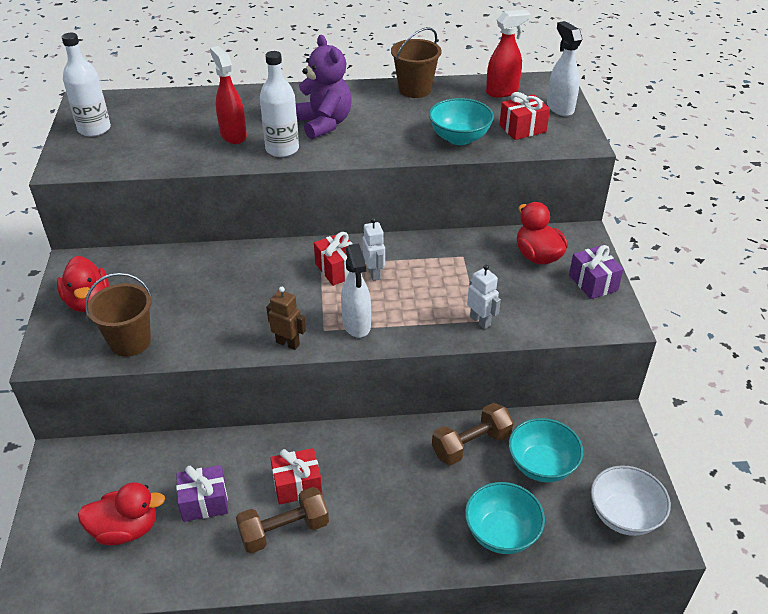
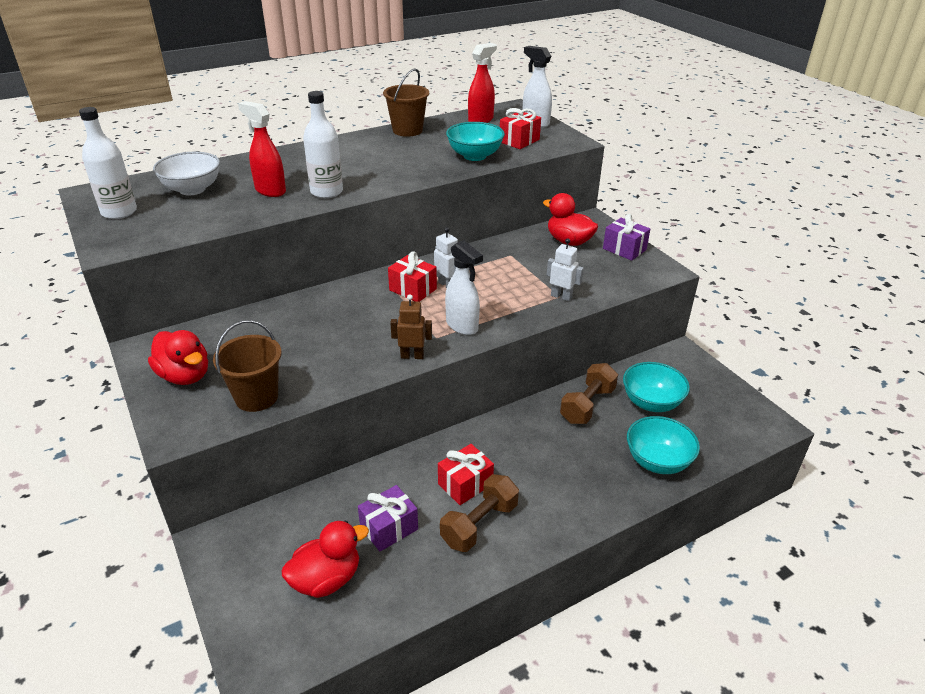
camera: 25 degrees left, 5 degrees down
(324, 124) = (349, 167): purple teddy bear -> none
(624, 515) = (735, 417): white bowl -> white bowl (192, 189)

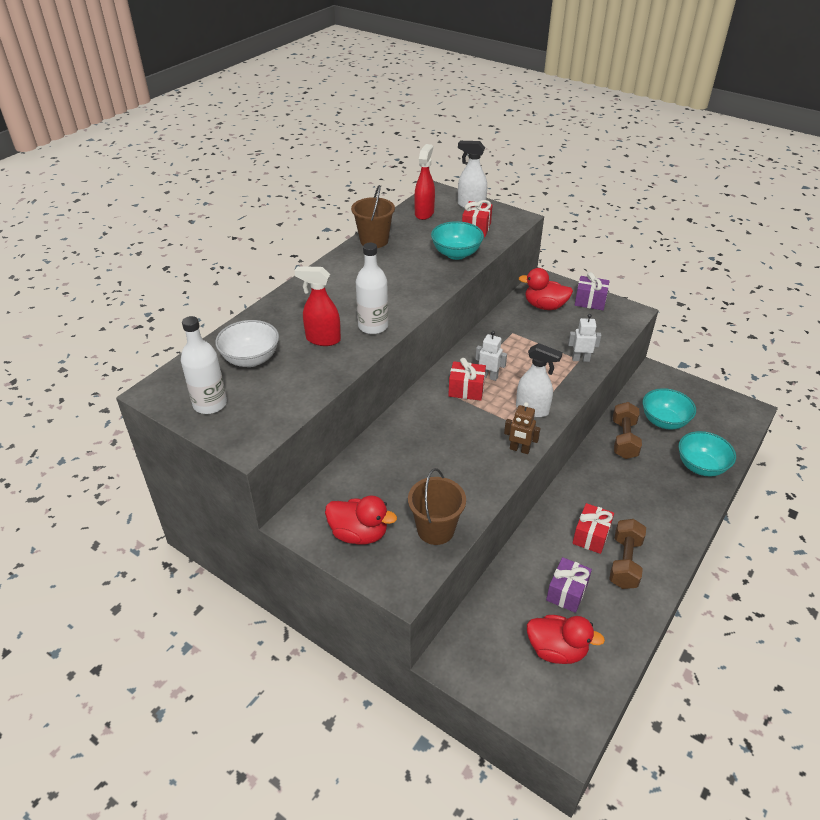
camera: 25 degrees left, 5 degrees up
(326, 579) = (557, 650): red duck -> red duck turned 75 degrees clockwise
(412, 356) = (519, 449): brown robot -> brown robot turned 135 degrees counterclockwise

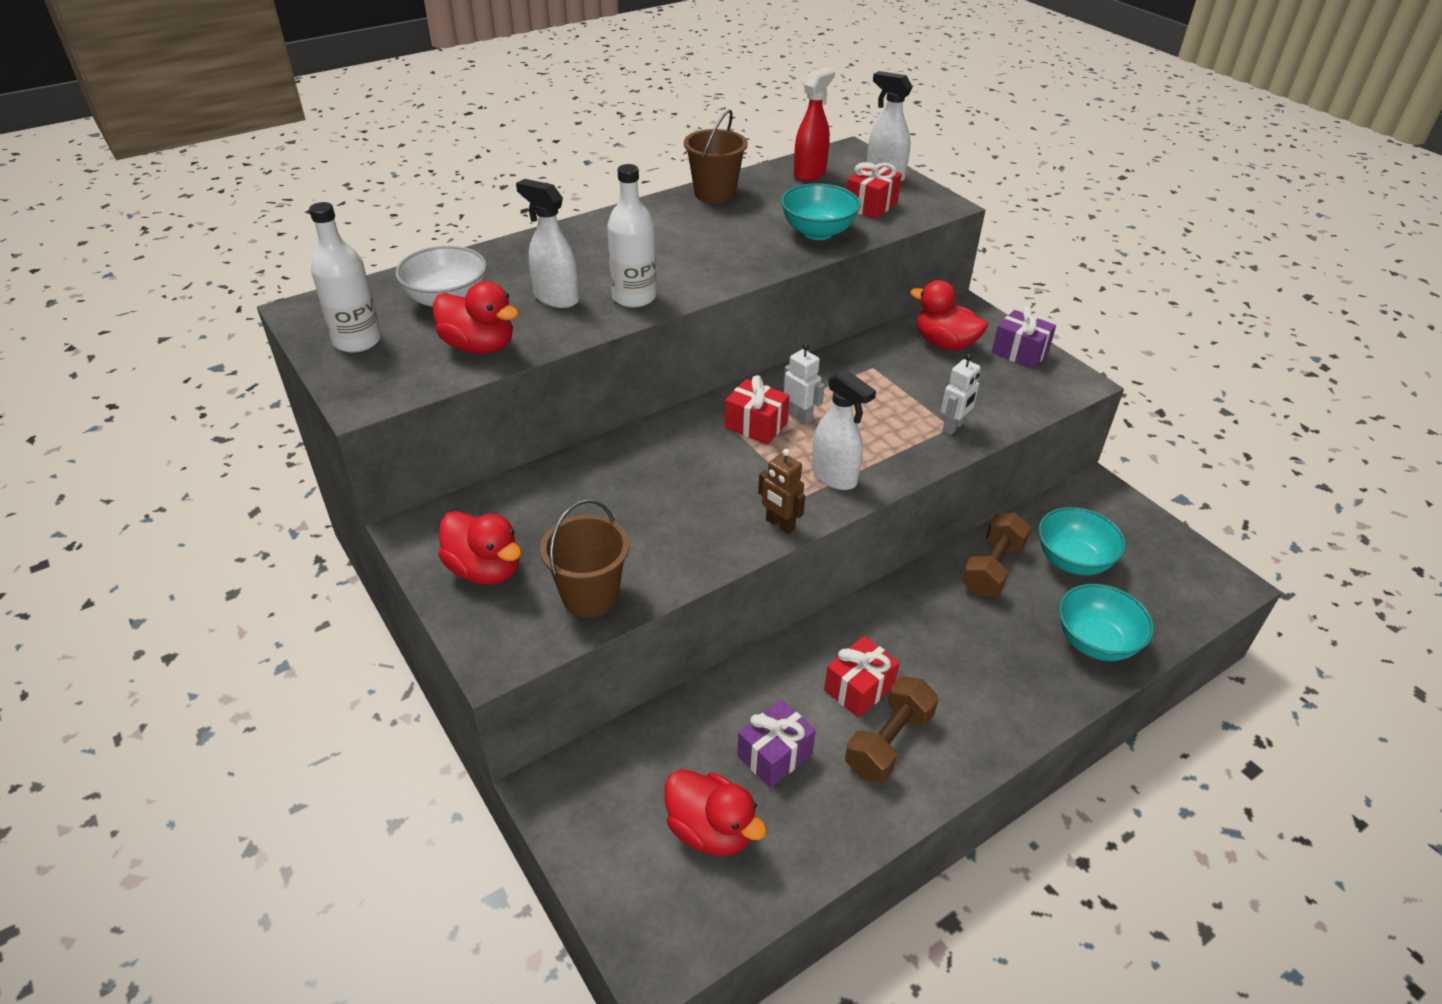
camera: 20 degrees right, 0 degrees up
(297, 386) = (479, 346): none -> red duck
(322, 339) = (555, 298): red spray bottle -> white spray bottle
(580, 359) = (953, 427): white robot -> white robot turned 105 degrees clockwise

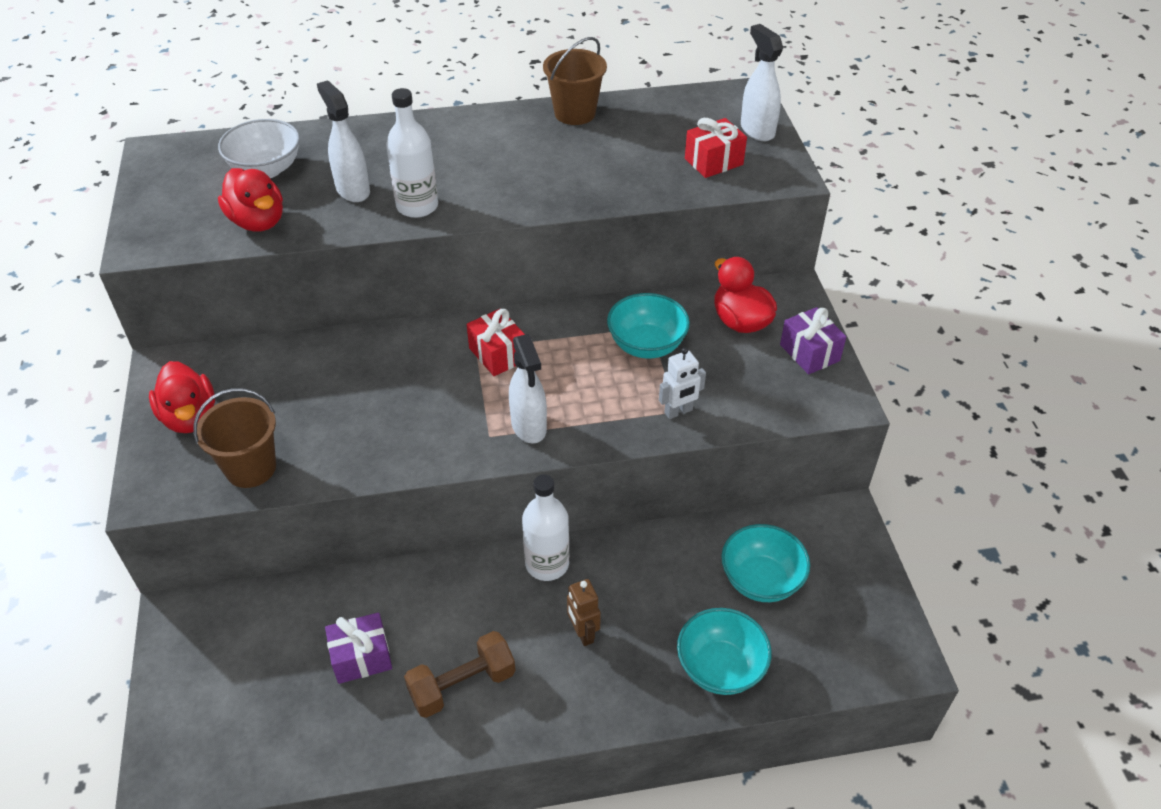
camera: 25 degrees right, 5 degrees up
(357, 341) = (172, 190): white bottle -> white bottle (547, 564)
(711, 830) = (269, 699): red duck -> none
(780, 524) = (447, 456): brown robot -> brown robot (583, 633)
(799, 416) = (543, 357): white robot -> none
(810, 173) = (684, 111): red spray bottle -> none
(817, 232) = (637, 179): turquoise bowl -> turquoise bowl (646, 345)
(859, 688) = (472, 627): red gift -> none
(992, 569) = (675, 560): brown dumbbell -> none

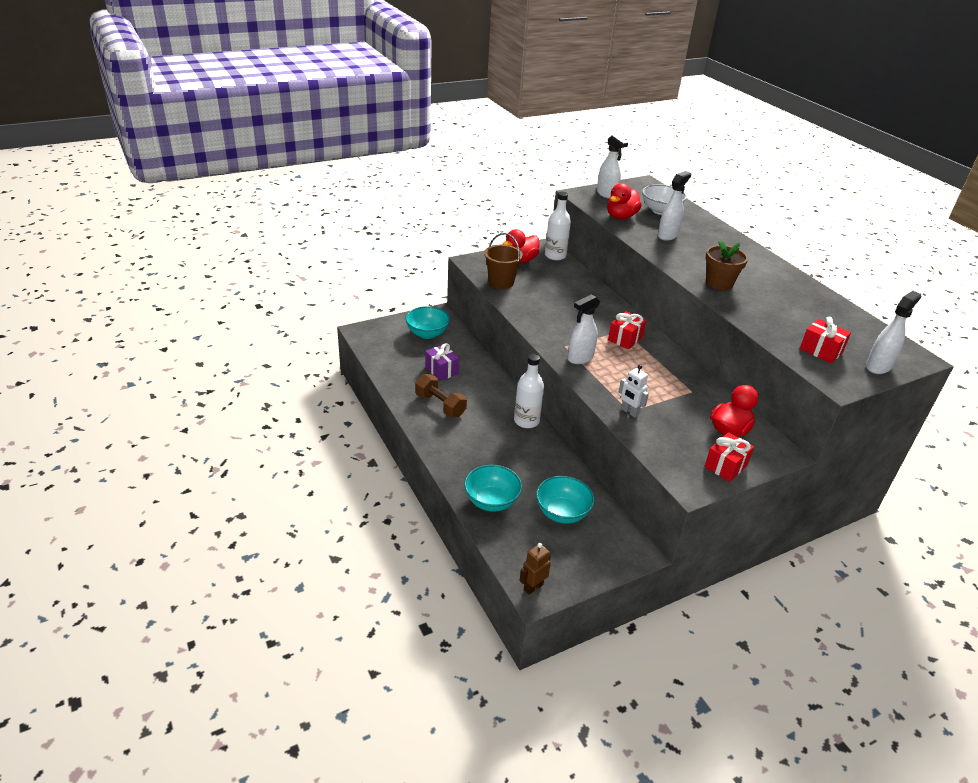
camera: 70 degrees right, 10 degrees down
(164, 212) = (606, 194): none -> white spray bottle
(417, 206) = (672, 255): white bottle -> white bottle (555, 256)
(519, 188) = (719, 283): none -> brown flower pot
(575, 113) = (812, 292): brown bucket -> none
(583, 633) = (489, 442): brown robot -> brown robot (533, 587)
(646, 345) = (675, 392): turquoise bowl -> turquoise bowl (427, 333)
(809, 353) = (725, 466): purple gift -> red gift

